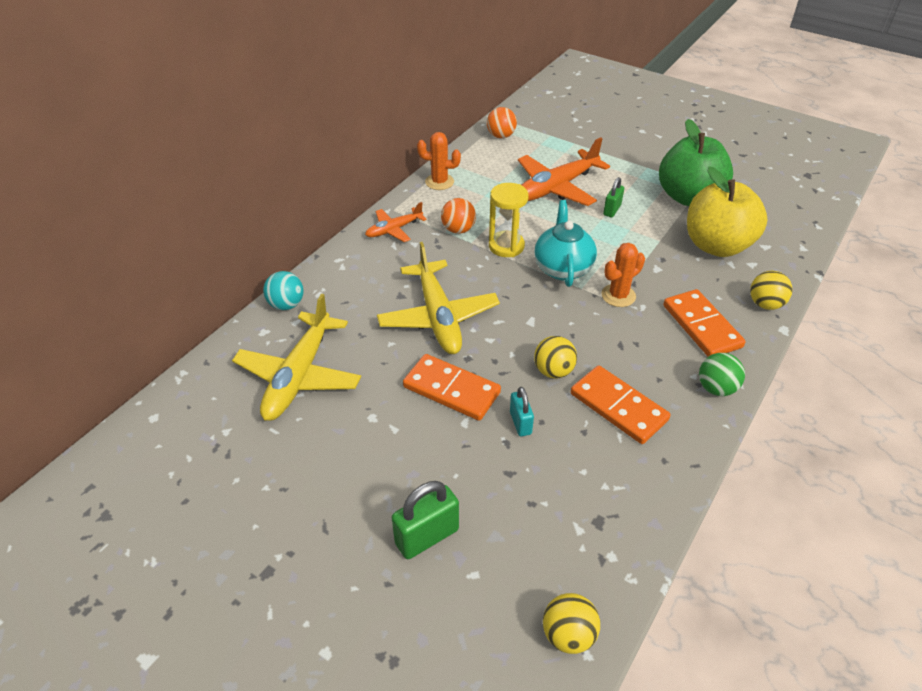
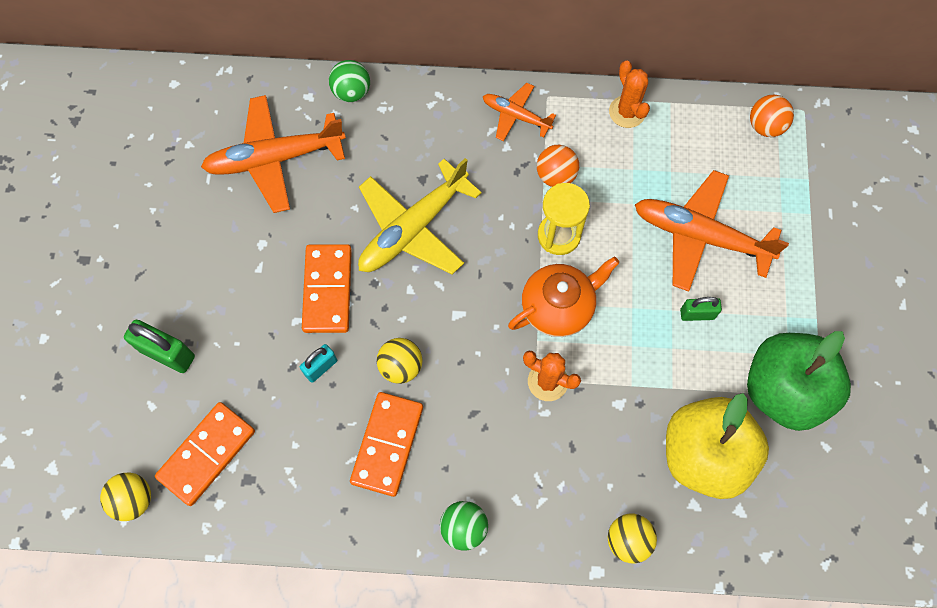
camera: 60 degrees right, 25 degrees up
(286, 305) = (351, 92): turquoise ball -> green ball
(299, 375) = (275, 158): yellow plane -> orange plane
(563, 268) = (558, 307): turquoise teapot -> orange teapot
(701, 326) = (549, 483): orange domino -> orange domino (206, 454)

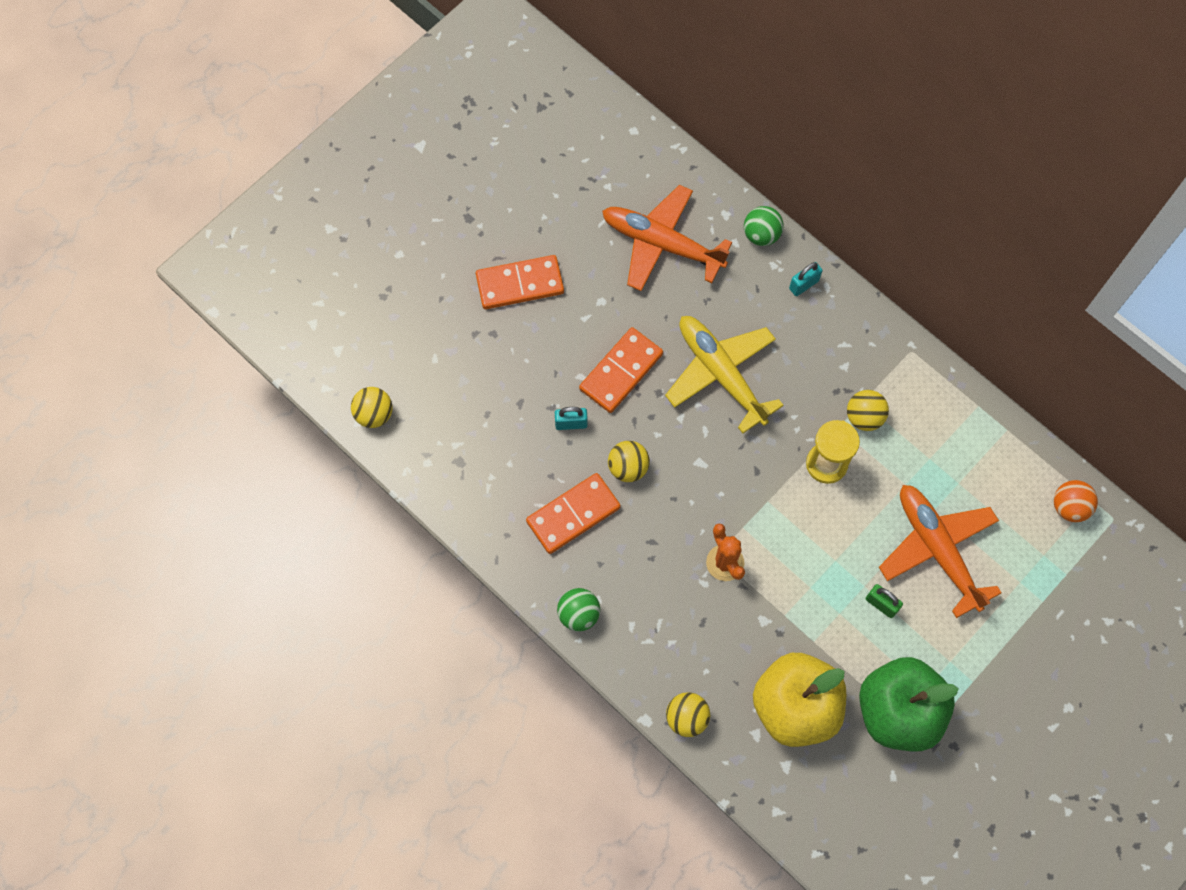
camera: 40 degrees right, 0 degrees up
(167, 353) = (473, 330): green padlock -> none
(206, 454) = (445, 422): orange domino -> orange domino (520, 284)
(413, 228) = (721, 374): yellow plane -> yellow plane turned 60 degrees clockwise
(419, 106) = (803, 285): none -> turquoise padlock
(516, 116) = (873, 348): orange plane -> none
(556, 175) = (864, 417): orange ball -> yellow ball
(558, 307) = (779, 516): orange teapot -> none
(627, 112) = (965, 411): orange cactus -> none

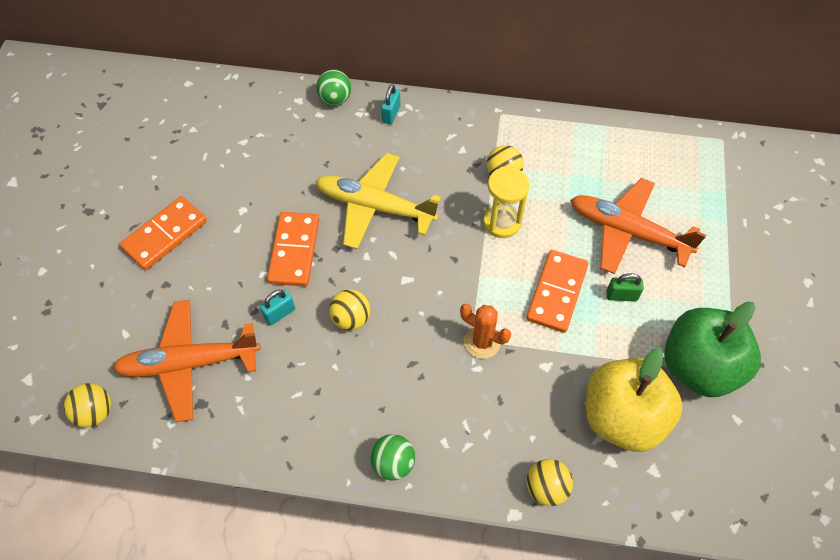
camera: 35 degrees left, 10 degrees down
(573, 515) = (331, 384): orange domino -> orange domino (557, 293)
(662, 244) = (264, 144): orange plane -> orange plane (189, 363)
(1069, 507) = (688, 149): orange ball -> none

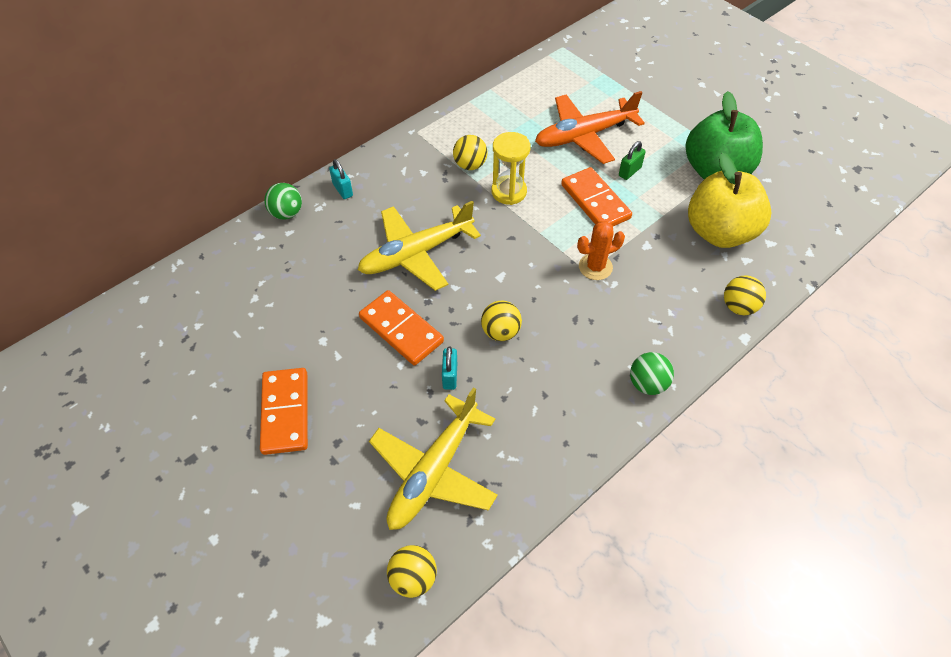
camera: 50 degrees left, 5 degrees down
(189, 363) = (434, 471): orange plane -> yellow plane

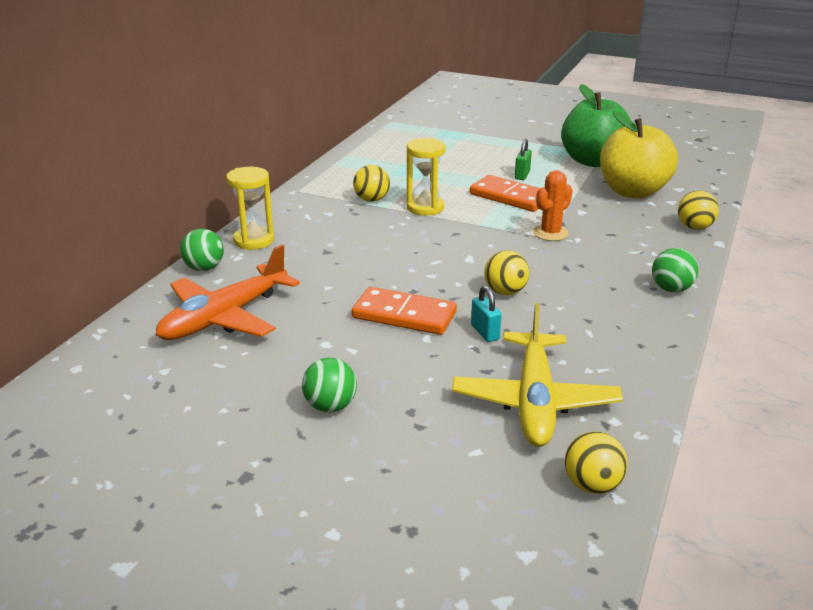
camera: 25 degrees left, 25 degrees down
(285, 412) = (330, 406): orange domino -> green ball
(343, 190) = (254, 240): turquoise padlock -> yellow hourglass
(416, 253) = (371, 263): yellow plane -> none
(584, 135) = (461, 163): orange plane -> orange plane (225, 317)

